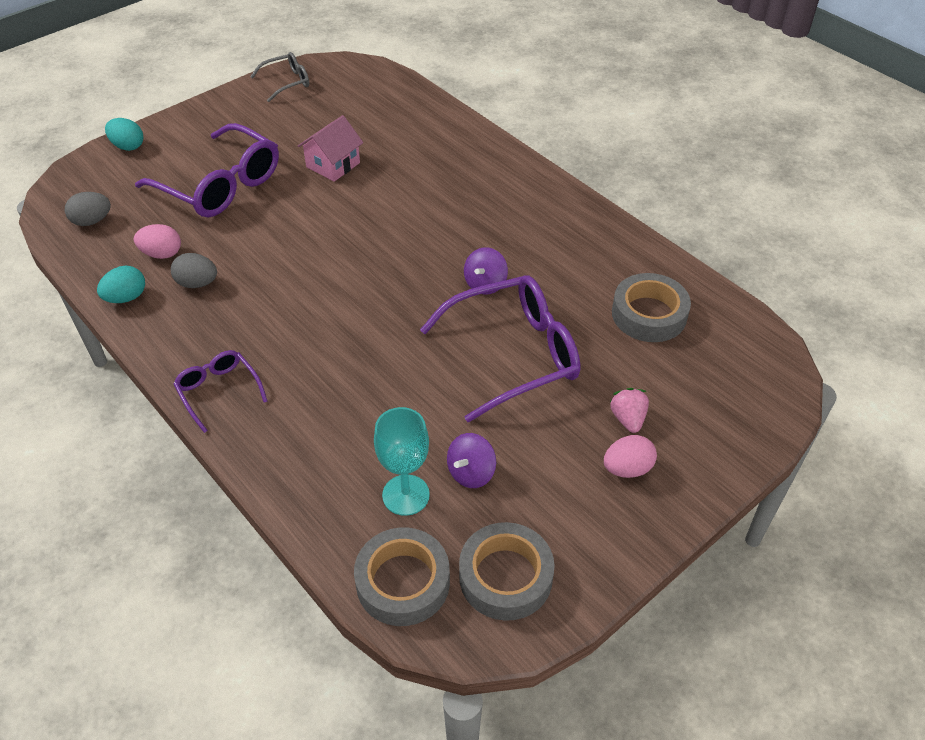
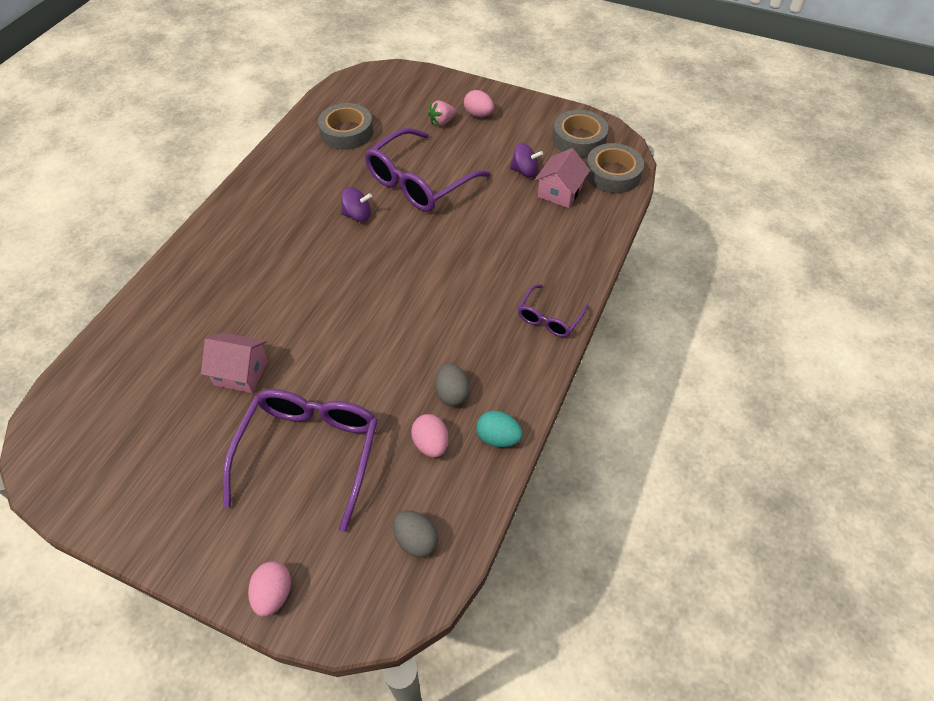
camera: 115 degrees left, 5 degrees up
(128, 146) = (273, 594): turquoise egg -> pink egg
(286, 82) = (89, 492): grey glasses -> none
(406, 495) = (560, 192): turquoise goblet -> pink house
(512, 355) = (420, 181): purple glasses -> purple glasses turned 90 degrees counterclockwise

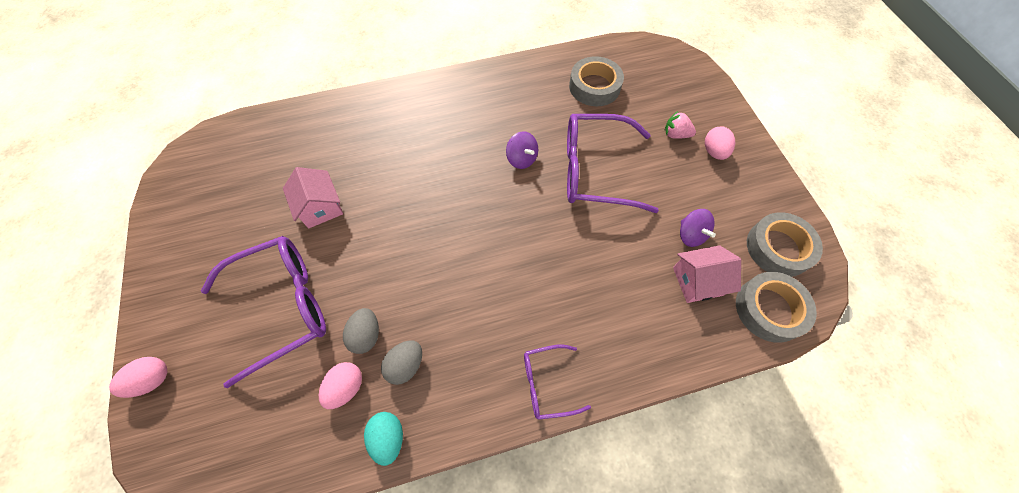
camera: 50 degrees right, 10 degrees up
(416, 540) = (250, 448): grey egg -> grey egg (366, 335)

